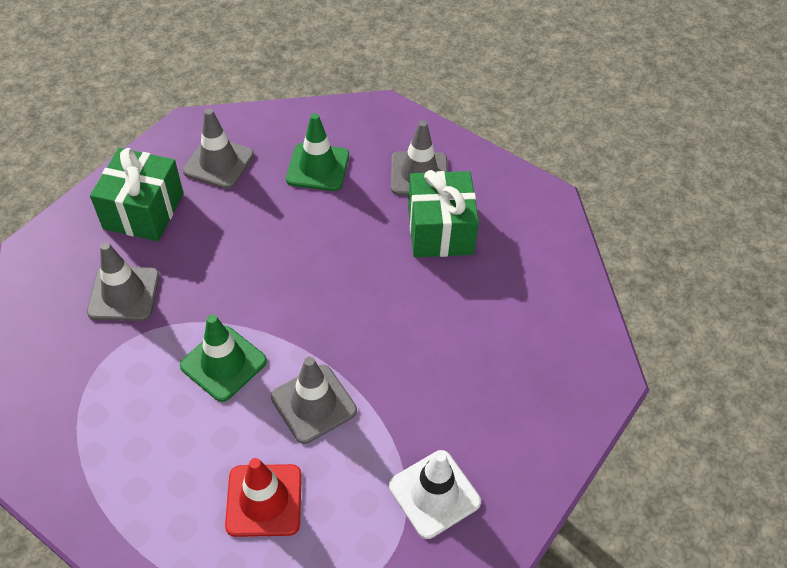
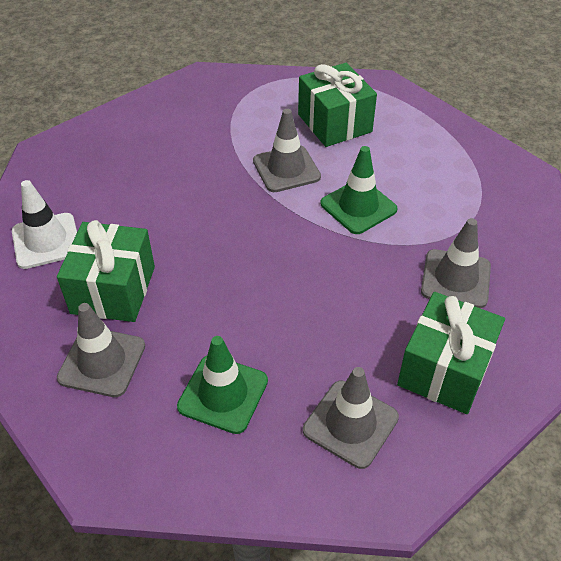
camera: 165 degrees left, 5 degrees down
(264, 500) = (334, 123): red traffic cone -> green gift
(434, 494) = (214, 110): white traffic cone -> white traffic cone (46, 241)

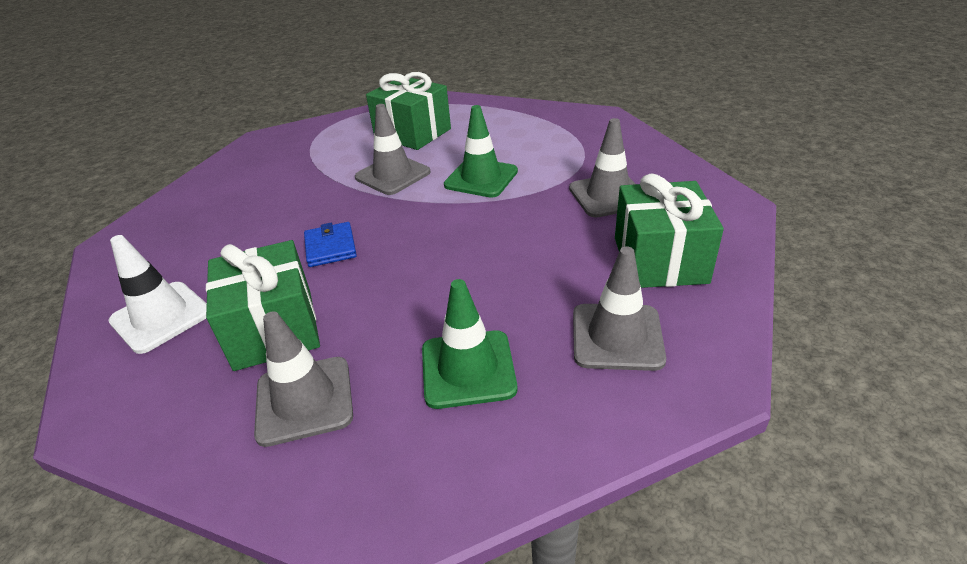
camera: 25 degrees left, 10 degrees down
(193, 229) = (330, 247): none -> blue wallet

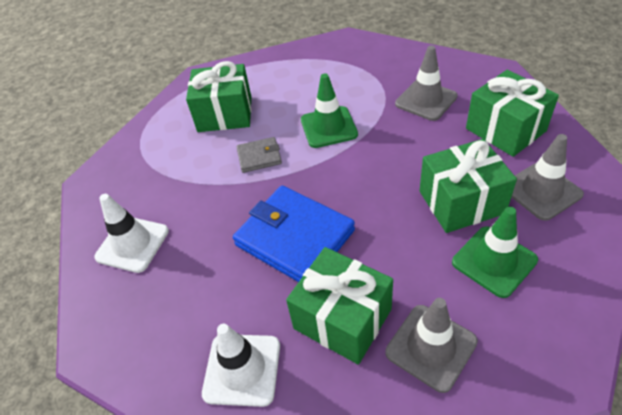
camera: 35 degrees left, 10 degrees up
(225, 191) = (132, 244): none -> white traffic cone
(330, 247) = (294, 238): blue wallet -> blue wallet, size x2.01
(392, 175) = (259, 157): grey traffic cone -> grey wallet
(513, 299) = (461, 202): none -> green gift

